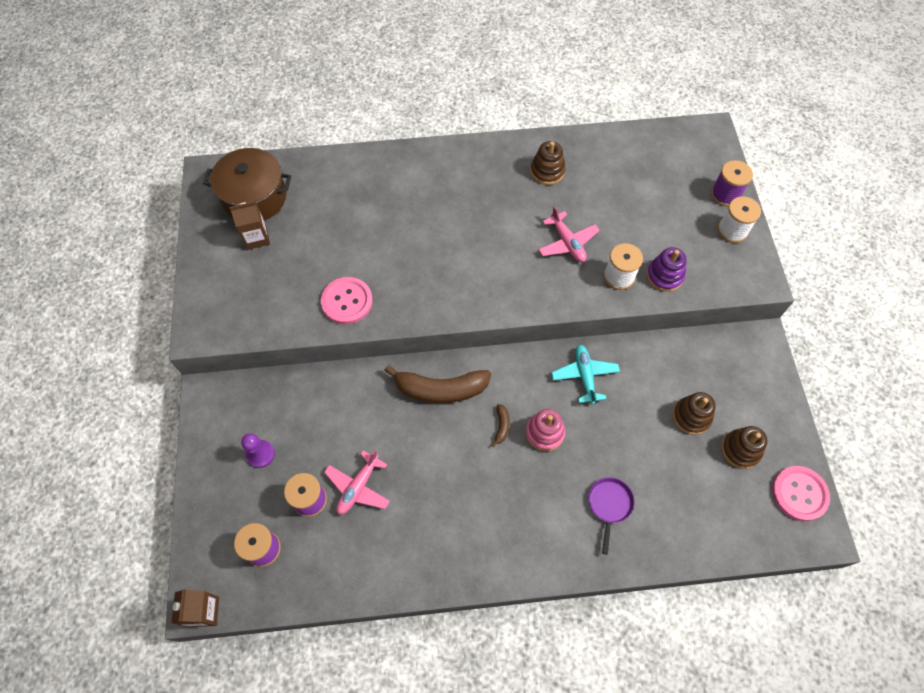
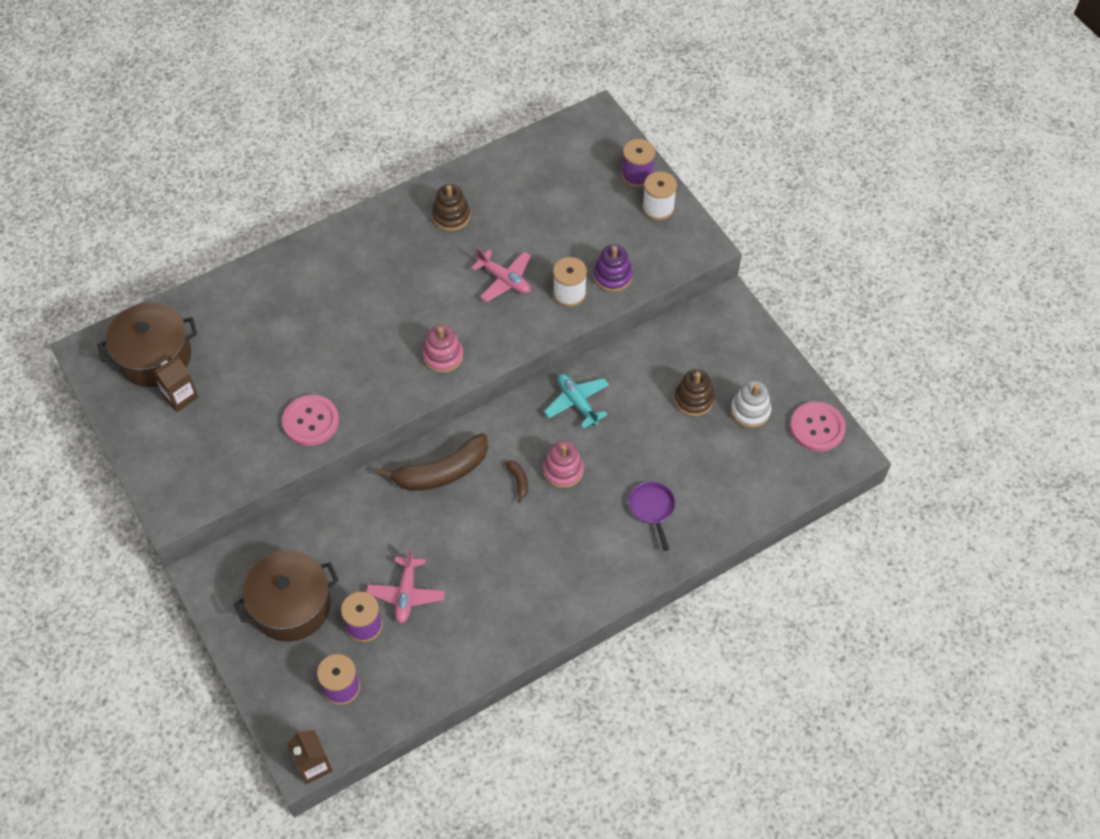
camera: 25 degrees left, 5 degrees down
(260, 454) = (291, 606): purple pawn -> brown pot
(483, 289) = (443, 356): none -> pink stacking toy
(740, 450) = (750, 411): brown stacking toy -> white stacking toy

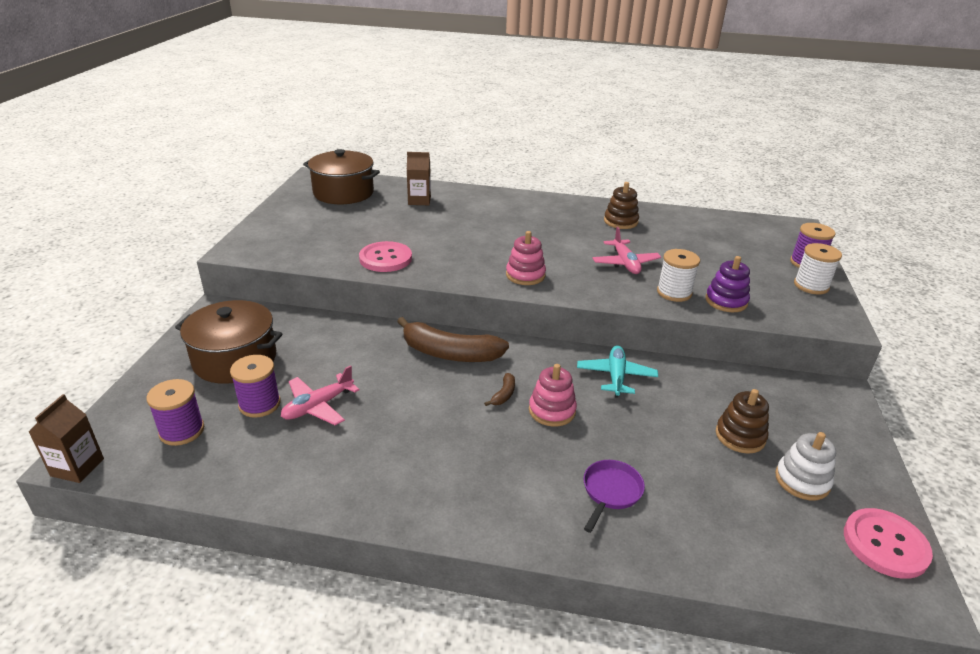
camera: 40 degrees right, 25 degrees down
(180, 396) = (329, 212): brown carton -> brown carton (419, 200)

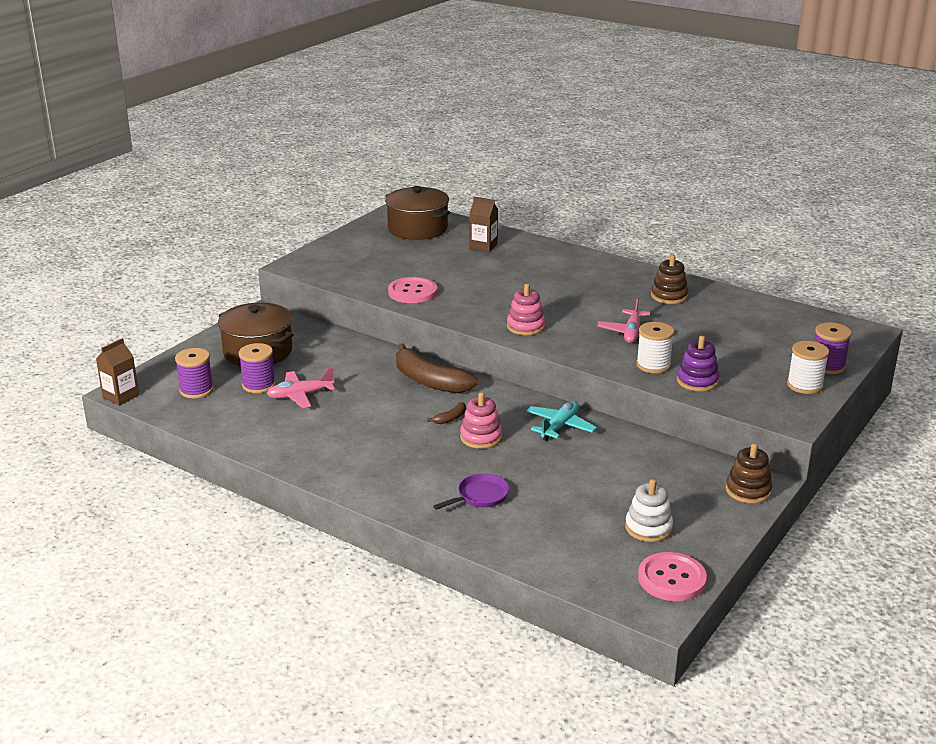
camera: 25 degrees right, 5 degrees down
(740, 436) = (627, 489): brown stacking toy -> brown stacking toy (748, 490)

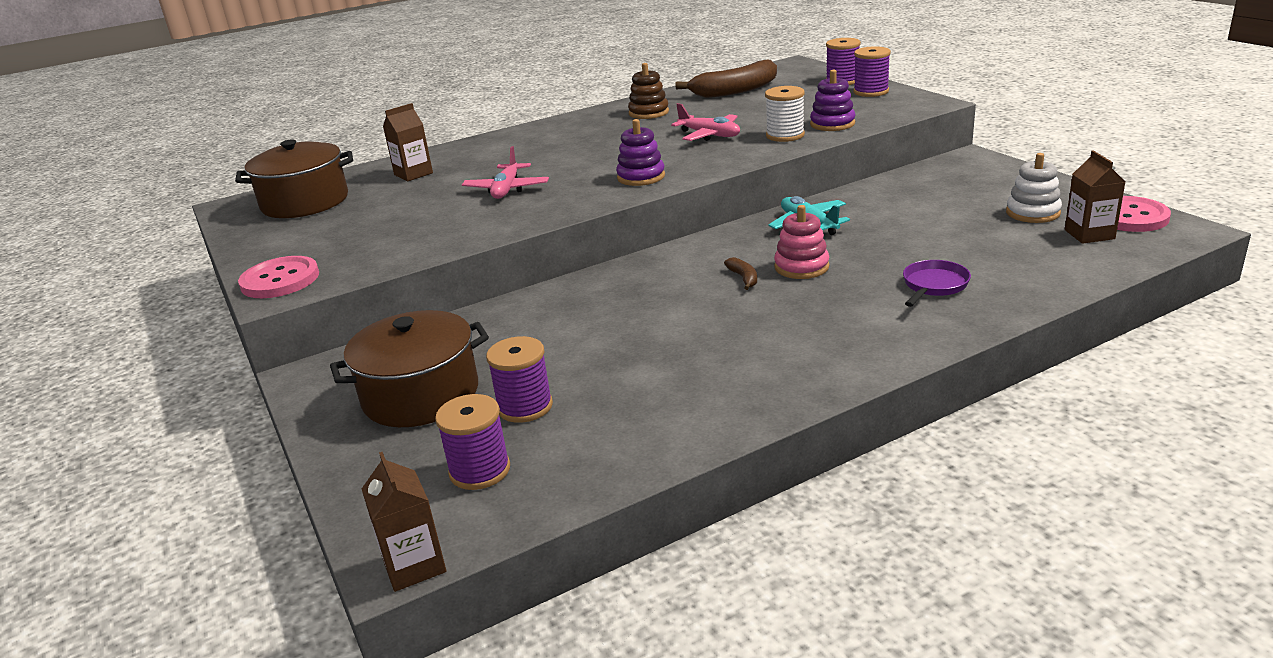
camera: 60 degrees left, 0 degrees up
(300, 395) = (590, 374): pink plane -> pink plane (507, 189)
(412, 292) = (475, 224): pink button -> pink button (280, 280)
(429, 381) = (642, 278): brown banana -> brown banana (735, 91)
(480, 496) = (934, 286): purple pan -> purple pan turned 45 degrees clockwise
(525, 326) = (641, 177): pink stacking toy -> purple stacking toy
(618, 560) = (1089, 234): none -> brown carton
(748, 490) = (982, 165): brown stacking toy -> none
(805, 385) = (871, 92): white spool -> purple spool

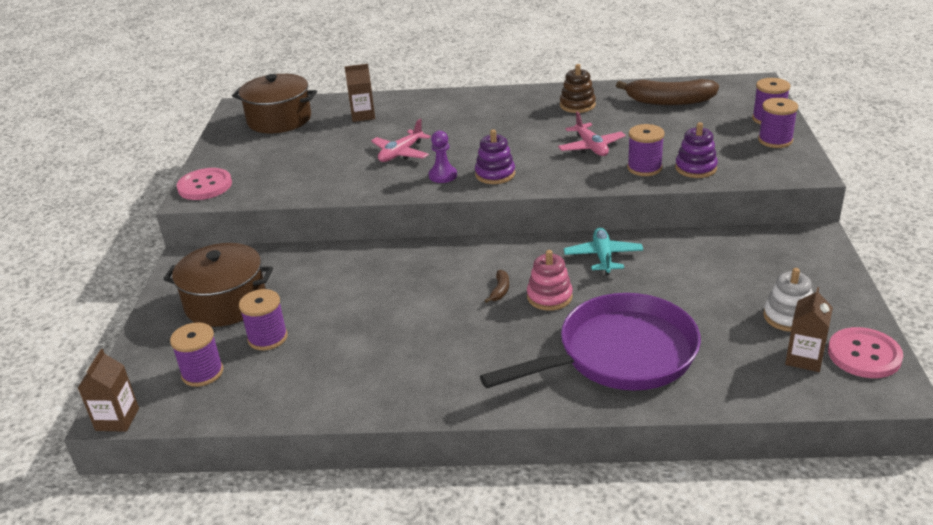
camera: 30 degrees right, 5 degrees up
(583, 192) = (443, 175): none -> purple pawn
(785, 135) = (644, 168): white spool -> purple spool
(934, 286) = (619, 355): purple pan -> purple pan, size x2.44

